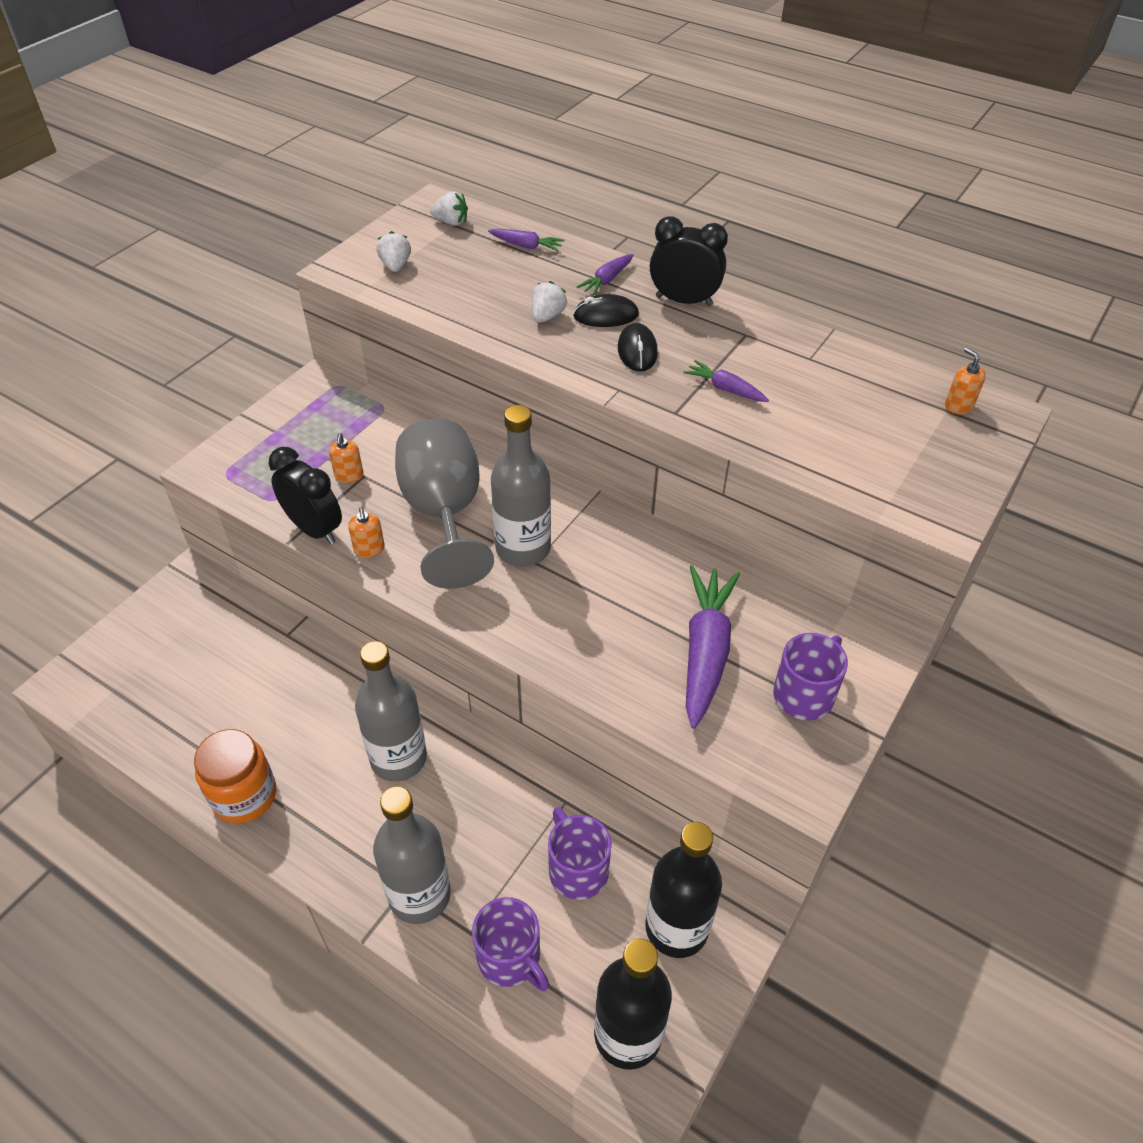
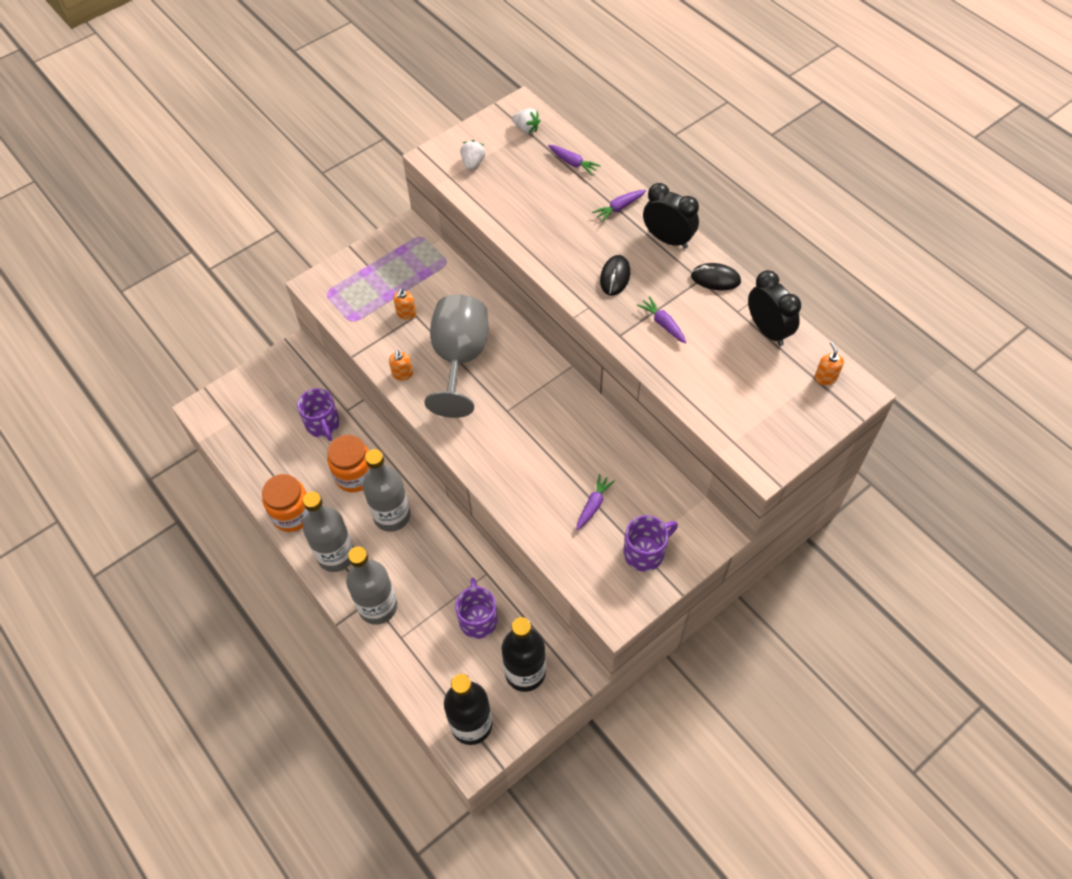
camera: 20 degrees right, 10 degrees up
(314, 529) = (372, 350): black clock -> black clock (767, 330)
(325, 717) = (354, 475): none -> orange jar
(510, 958) = (419, 660): purple mug -> purple mug (323, 424)
(523, 548) = (502, 398): grey bottle -> grey bottle (336, 555)
(547, 316) = (563, 232): white strawberry -> none
(606, 316) = (605, 240): black mouse -> black mouse (715, 279)
(705, 651) = (593, 505): purple carrot -> purple carrot, size x0.50

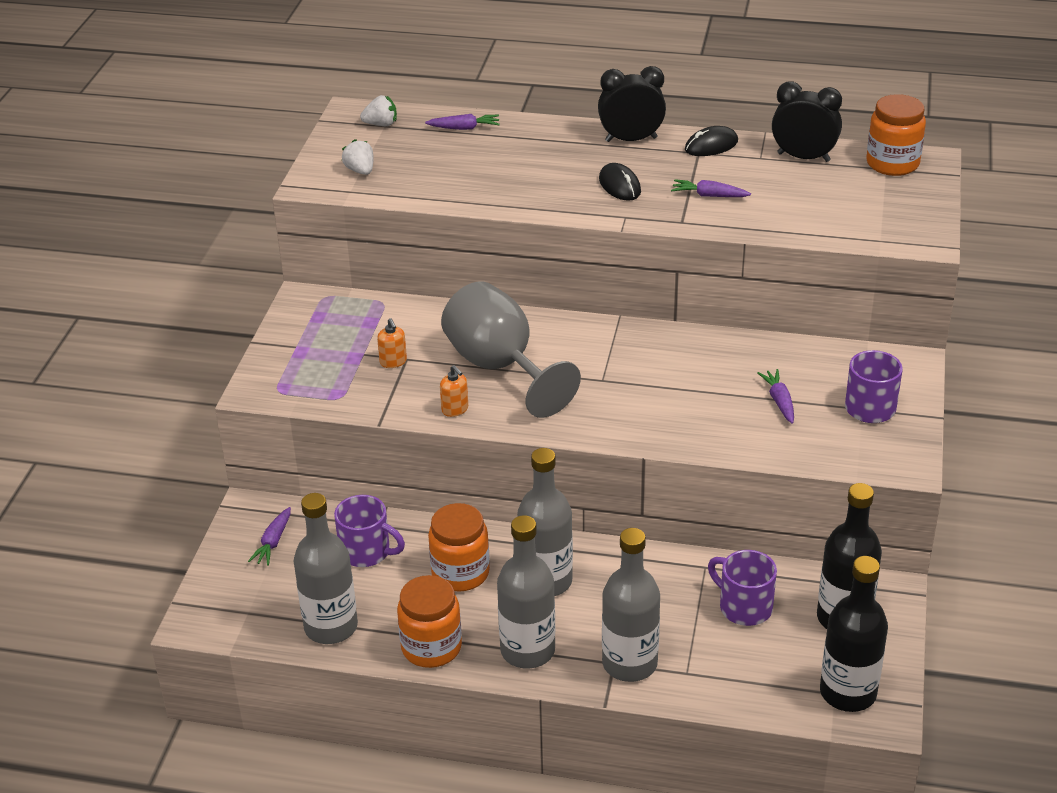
camera: 40 degrees left, 20 degrees down
(259, 462) = (331, 627): none -> grey bottle
(619, 208) = (555, 139): purple carrot -> purple carrot (273, 542)
(825, 377) = (892, 163): orange soap dispenser -> orange jar

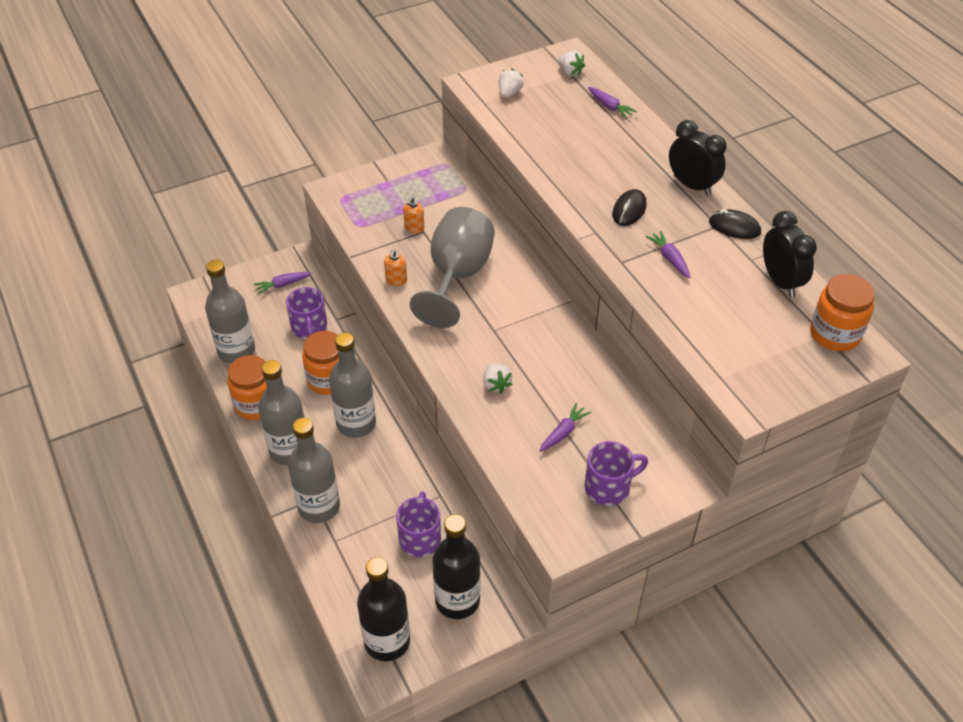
camera: 50 degrees right, 10 degrees up
(675, 412) = (496, 385): none -> white strawberry

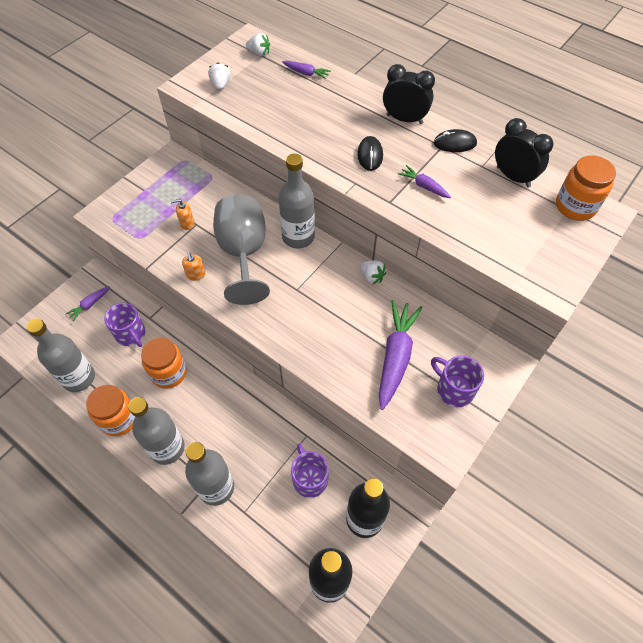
camera: 25 degrees left, 10 degrees up
(356, 423) = (210, 401): grey bottle -> grey bottle (298, 237)
(414, 228) = (187, 223): orange soap dispenser -> orange soap dispenser turned 75 degrees clockwise
(496, 385) = (323, 336): white strawberry -> white strawberry (372, 277)
(563, 432) = (396, 356): purple carrot -> purple carrot, size x2.02
(609, 487) = (454, 389): purple mug -> purple mug turned 90 degrees counterclockwise

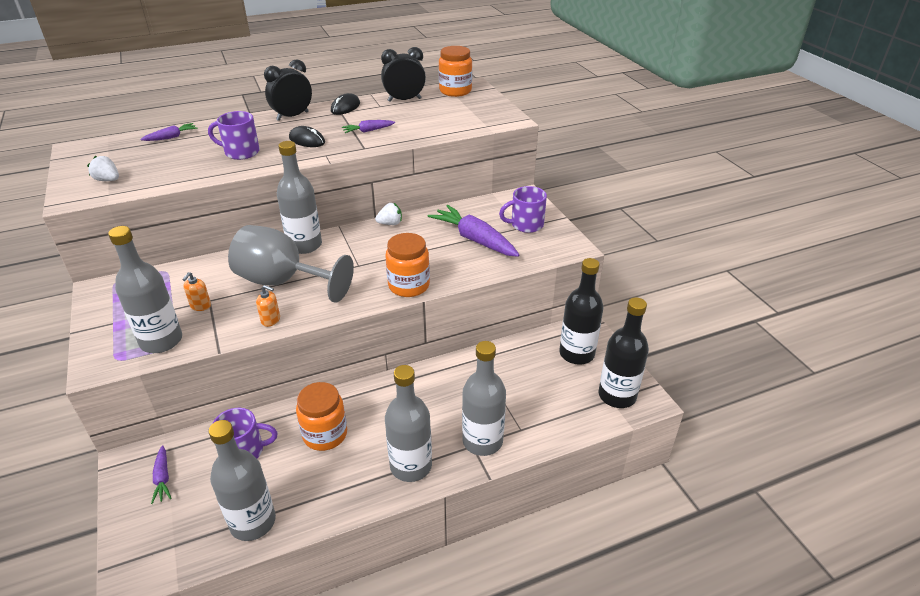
camera: 60 degrees left, 20 degrees down
(119, 419) = (341, 498): orange jar -> orange jar (409, 285)
(140, 228) = (161, 341): none -> grey bottle
(259, 53) = (105, 150): white strawberry -> none
(309, 478) = (519, 372): purple mug -> purple mug (241, 152)

